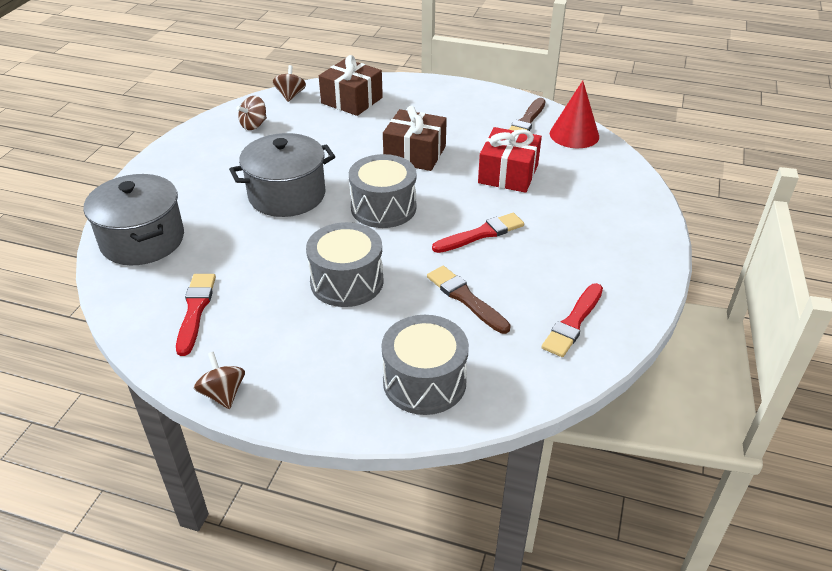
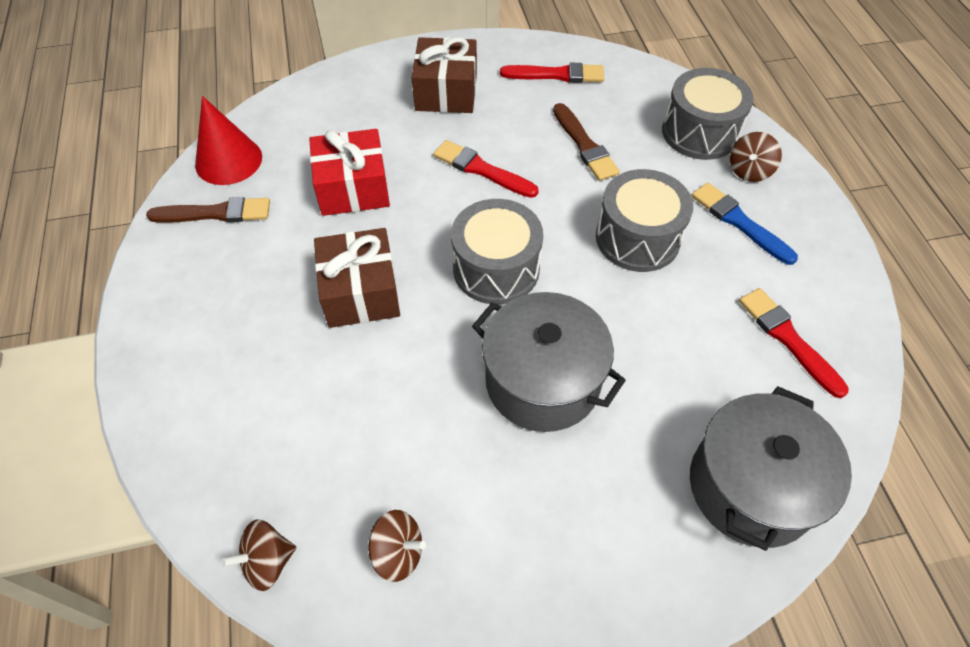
camera: 120 degrees left, 15 degrees up
(195, 310) = (788, 339): red brush -> red brush turned 90 degrees clockwise
(223, 394) = (841, 249): brown spinning top -> brown spinning top (749, 171)
(307, 346) = (739, 222): none -> blue brush
(351, 100) = (244, 449): brown gift -> brown gift (446, 92)
(465, 298) = (585, 145): brown brush -> brown brush turned 45 degrees counterclockwise

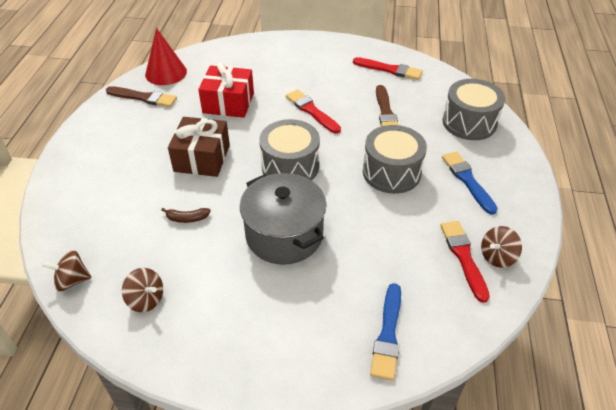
camera: 20 degrees right, 10 degrees down
(390, 399) = (187, 218): none -> brown banana
(446, 92) = (313, 64): brown gift -> none
(749, 171) = (492, 152): brown spinning top -> brown spinning top (497, 257)
(751, 486) = (388, 334): grey pot -> blue brush

